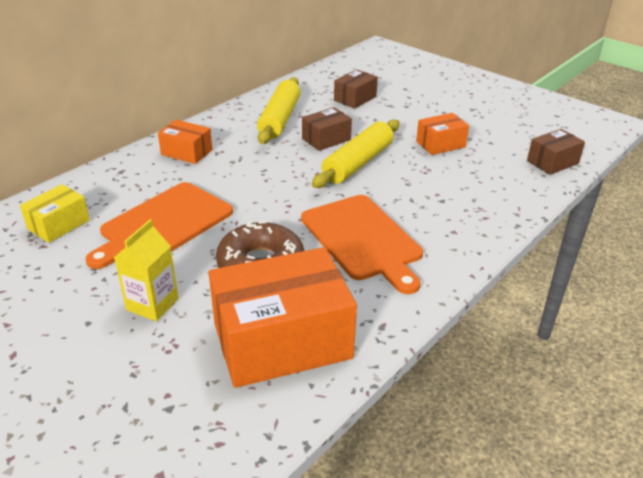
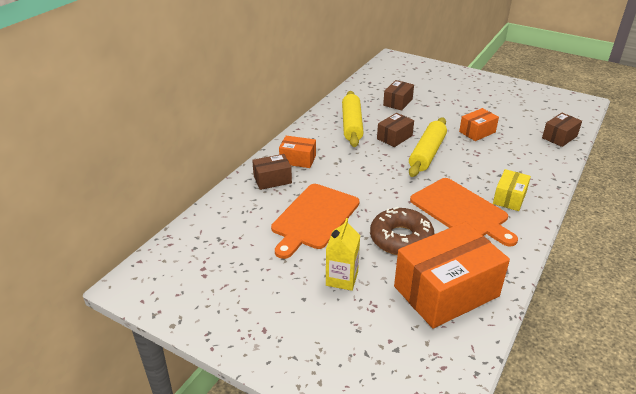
camera: 10 degrees left, 0 degrees up
(59, 225) = (236, 228): yellow box -> yellow box (509, 198)
(140, 172) = (272, 179): none -> brown box

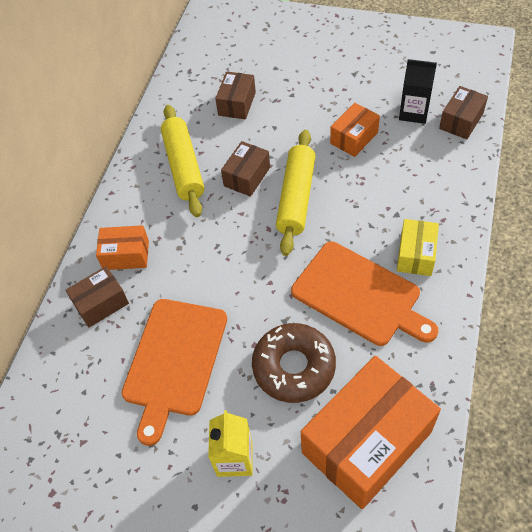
camera: 10 degrees left, 20 degrees up
(524, 127) = (414, 112): none -> black carton

